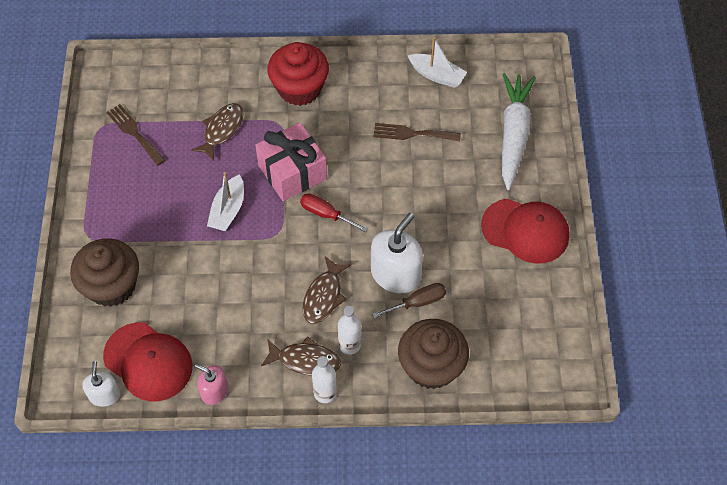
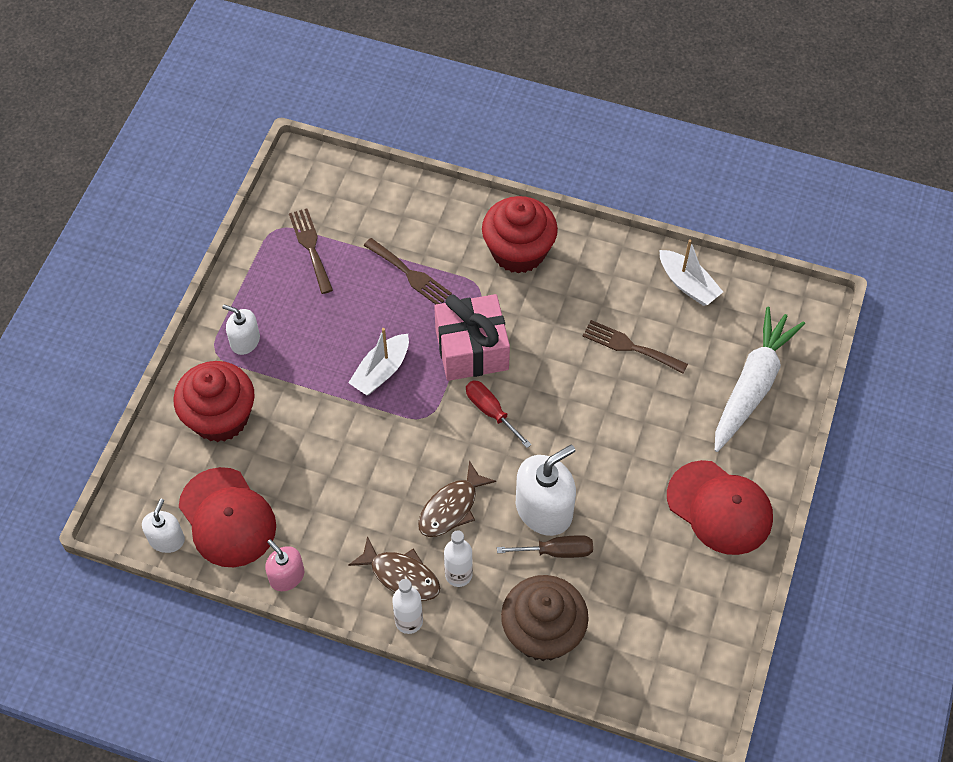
camera: 20 degrees right, 0 degrees up
(109, 220) = (245, 341): none -> white soap dispenser
(112, 286) = (220, 417): brown cupcake -> red cupcake
(222, 130) = (410, 274): brown fish -> brown fork

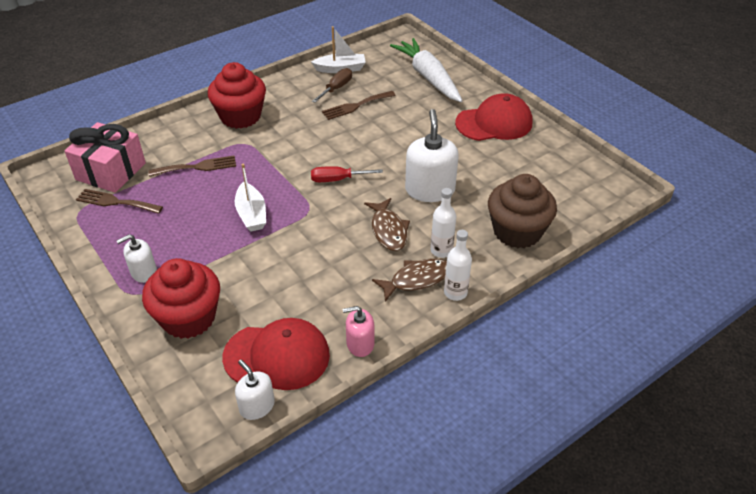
camera: 55 degrees left, 15 degrees down
(471, 349) = (284, 167): pink gift -> pink gift (111, 171)
(557, 551) = (464, 198): brown screwdriver -> brown screwdriver (336, 88)

